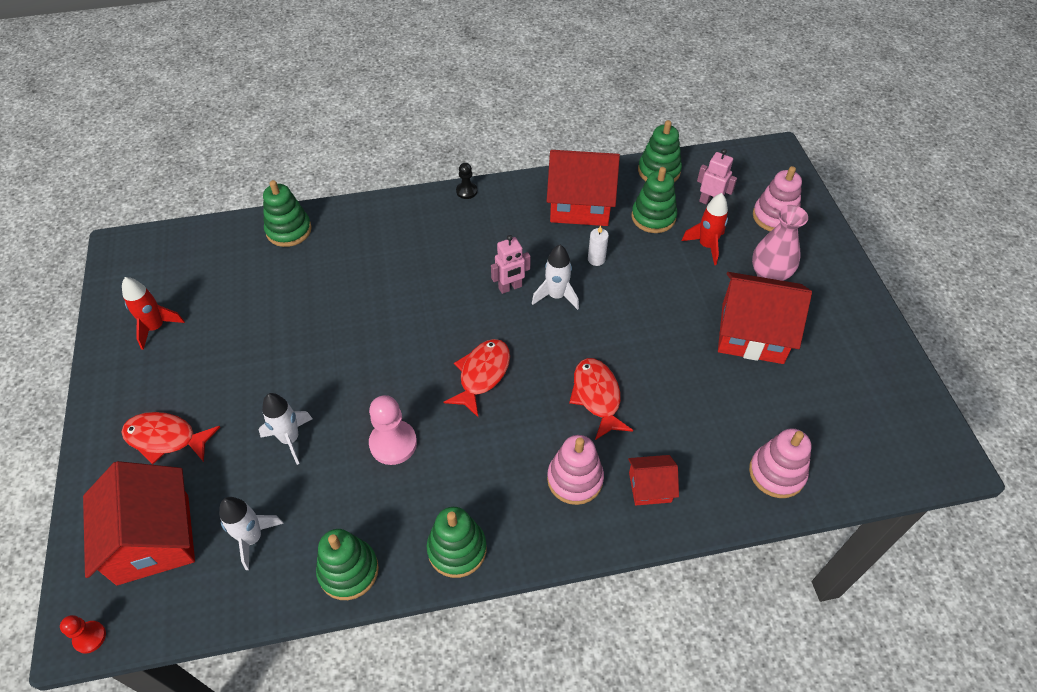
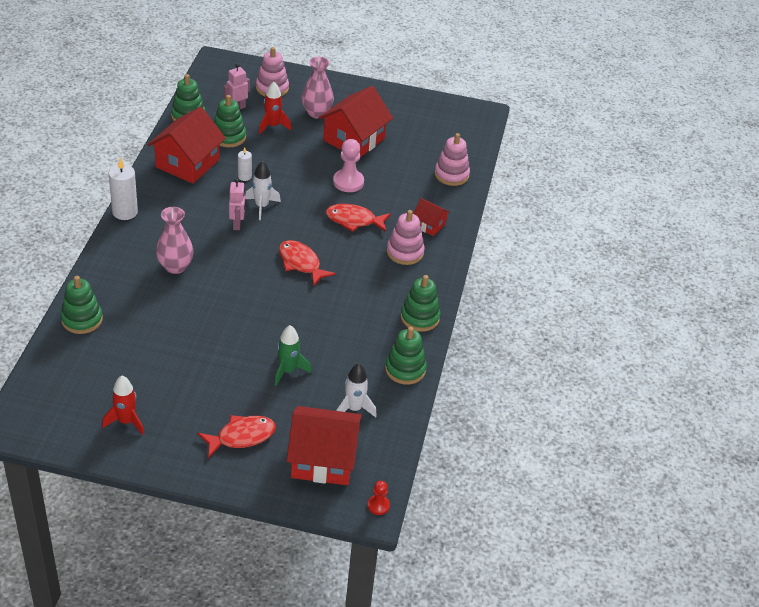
camera: 70 degrees left, 10 degrees down
(166, 438) = (241, 436): red fish -> red fish turned 150 degrees counterclockwise
(290, 439) = (288, 371): white rocket -> green rocket
(393, 443) = (326, 322): pink pawn -> pink pawn (348, 182)
(407, 266) = (175, 266): none -> pink vase
(466, 191) = (125, 212): black pawn -> white candle
(650, 487) = (429, 225): red house -> red house turned 75 degrees counterclockwise

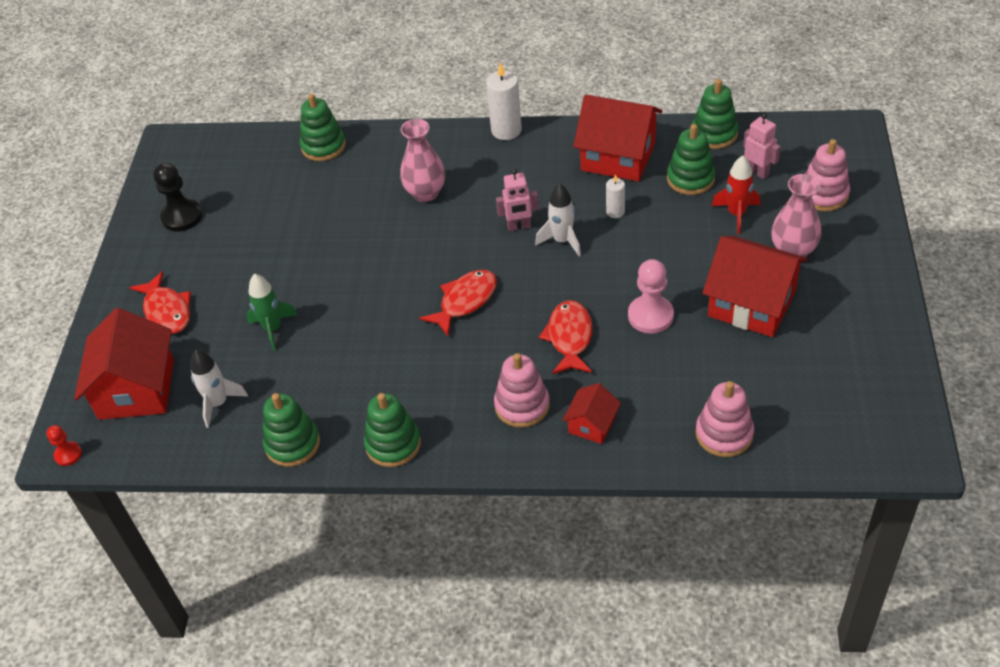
camera: 90 degrees right, 5 degrees up
(126, 421) = (182, 217): red rocket -> black pawn

